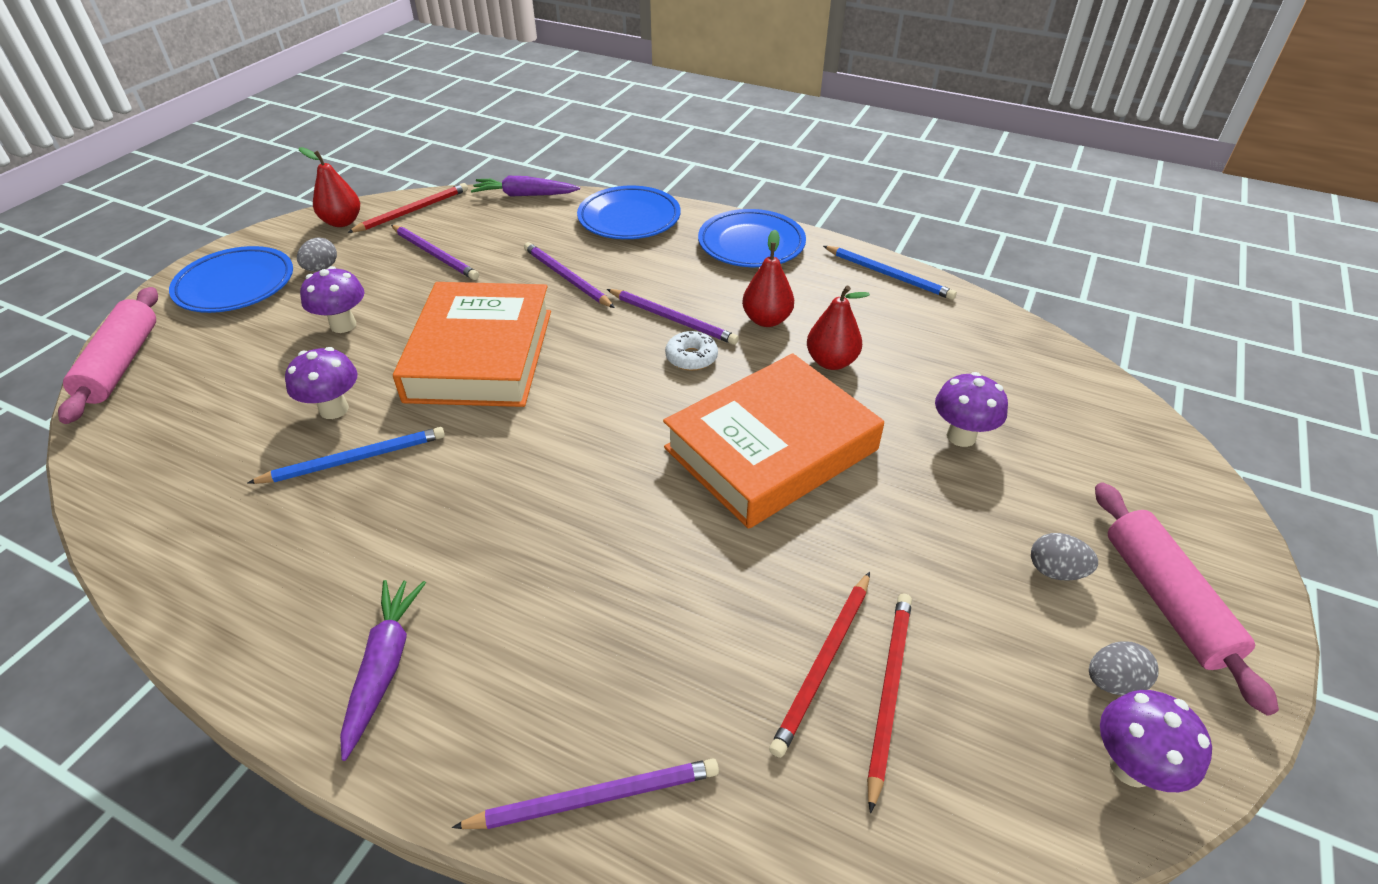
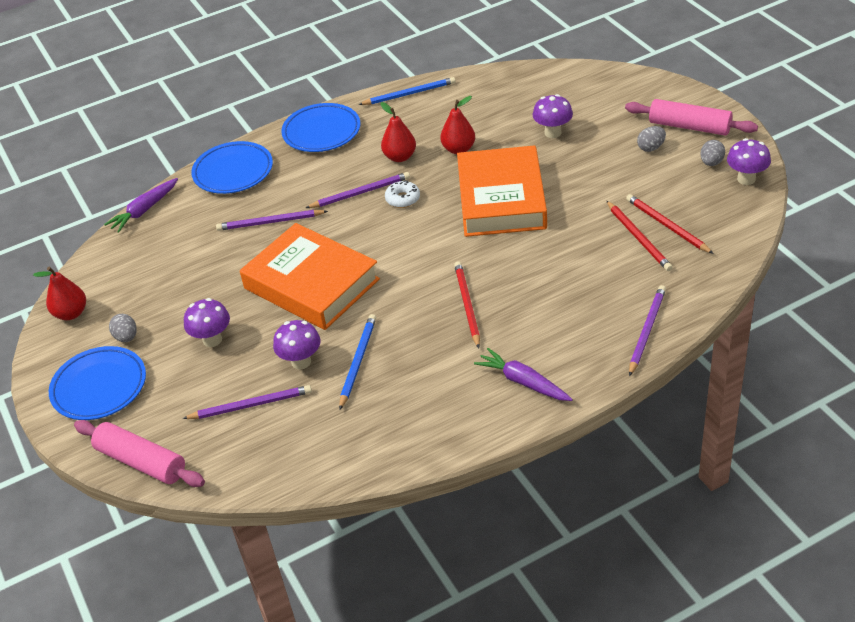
camera: 50 degrees left, 0 degrees up
(413, 211) = (99, 272): red pencil -> red pencil (467, 305)
(435, 255) = (173, 275): purple pencil -> purple pencil (251, 405)

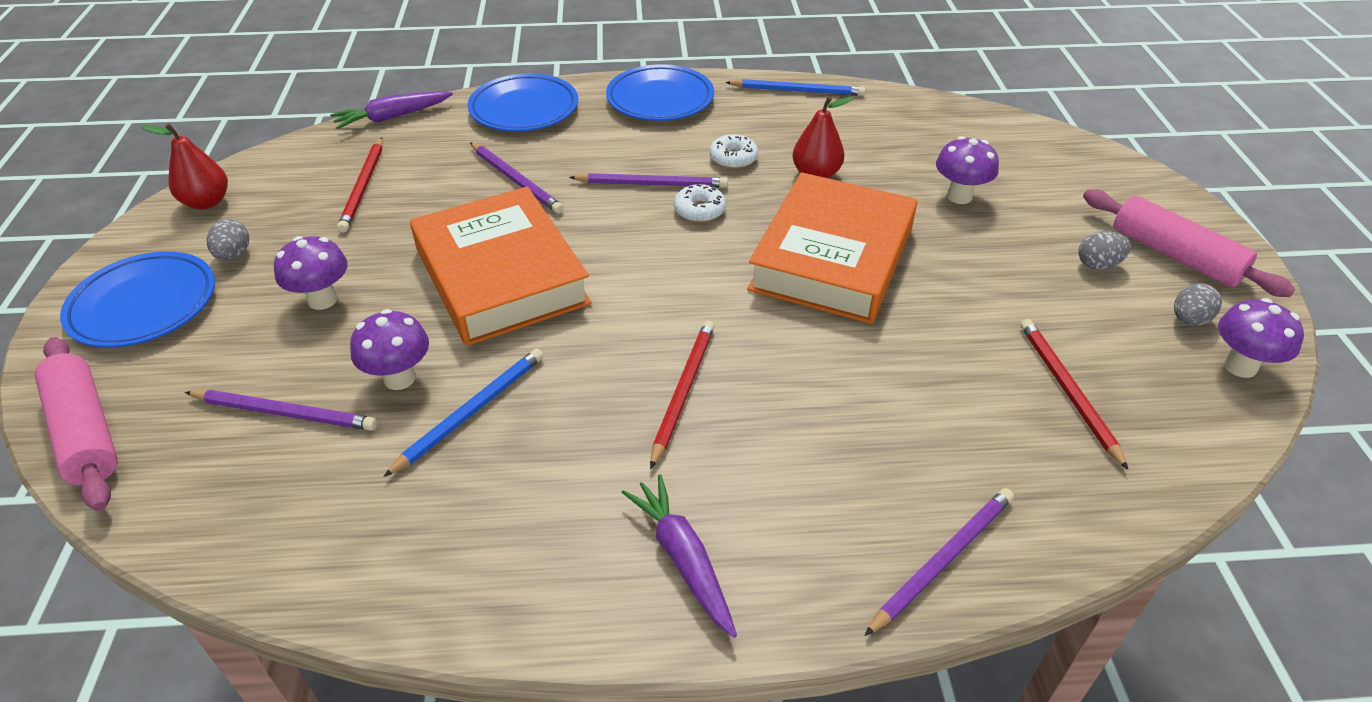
camera: 20 degrees right, 0 degrees up
(270, 222) = (516, 180): purple pencil -> purple pencil turned 150 degrees counterclockwise
(400, 157) = (733, 158): red pear -> white donut
(638, 238) = (1010, 393): red pencil -> red pencil (363, 187)

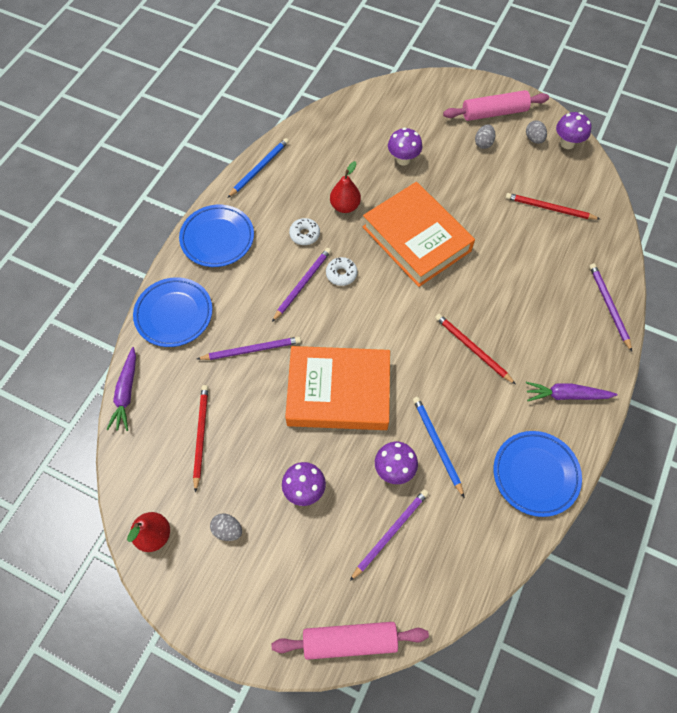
camera: 60 degrees left, 20 degrees up
(144, 305) = (249, 593): blue plate -> blue plate (535, 474)
(363, 187) = (201, 435): red pencil -> red pencil turned 120 degrees counterclockwise

